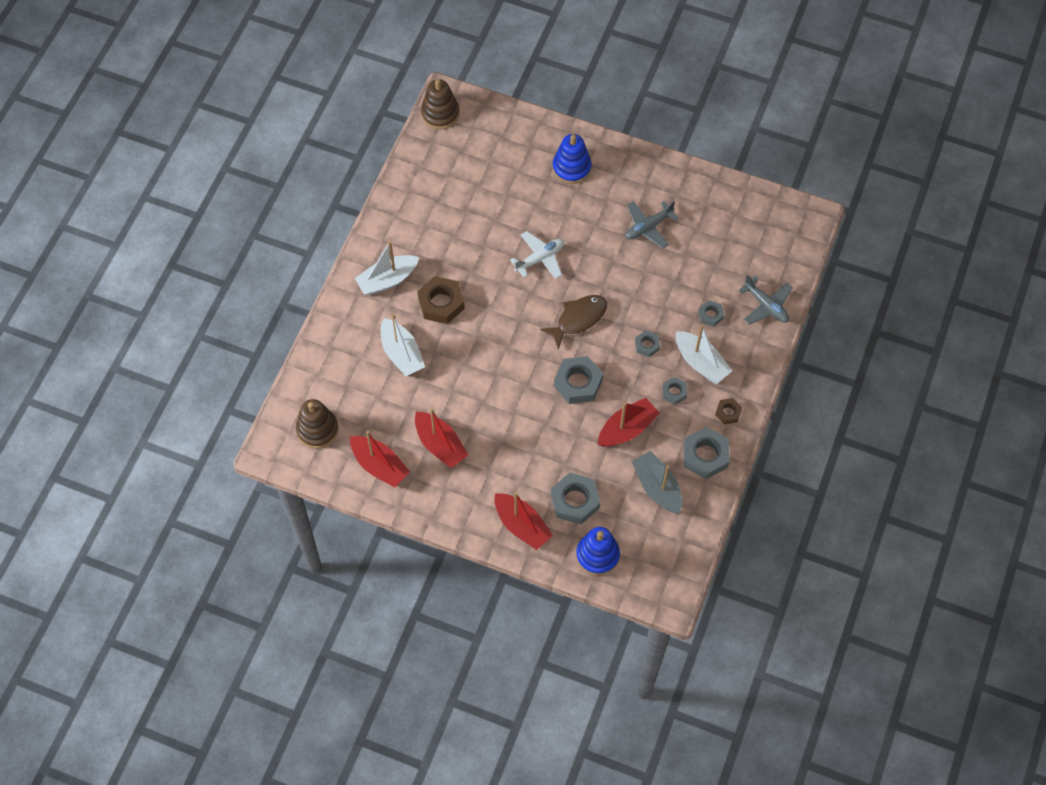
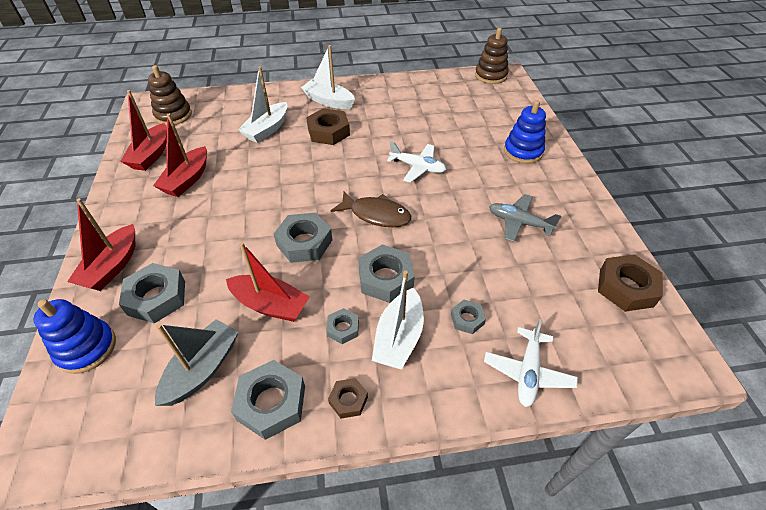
camera: 60 degrees right, 15 degrees down
(647, 345) = (385, 278): grey nut -> grey nut, size x1.84
(743, 205) = (626, 287): none -> brown nut
(766, 305) = (528, 372): grey plane -> white plane

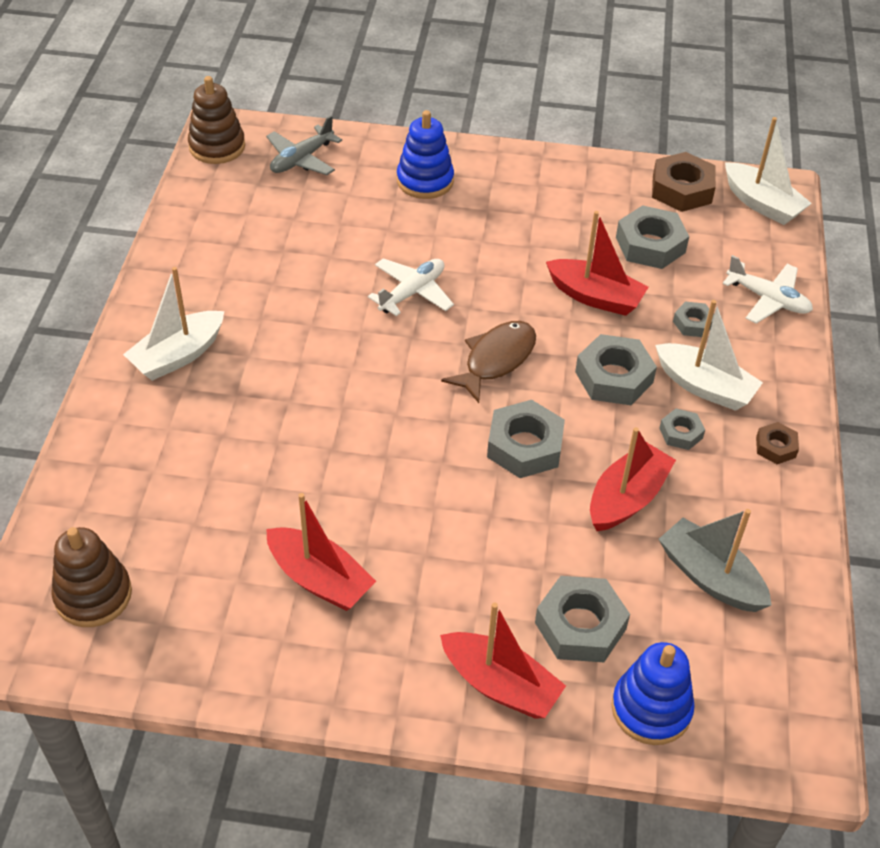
camera: 75 degrees left, 0 degrees up
(151, 155) = (218, 633): red boat -> red boat (595, 297)
(267, 129) = (222, 453): white boat -> white boat (762, 204)
(271, 403) = (767, 514): grey nut -> grey nut (650, 245)
(328, 132) = (272, 373): brown nut -> none
(519, 222) = (559, 232): grey plane -> grey plane (302, 159)

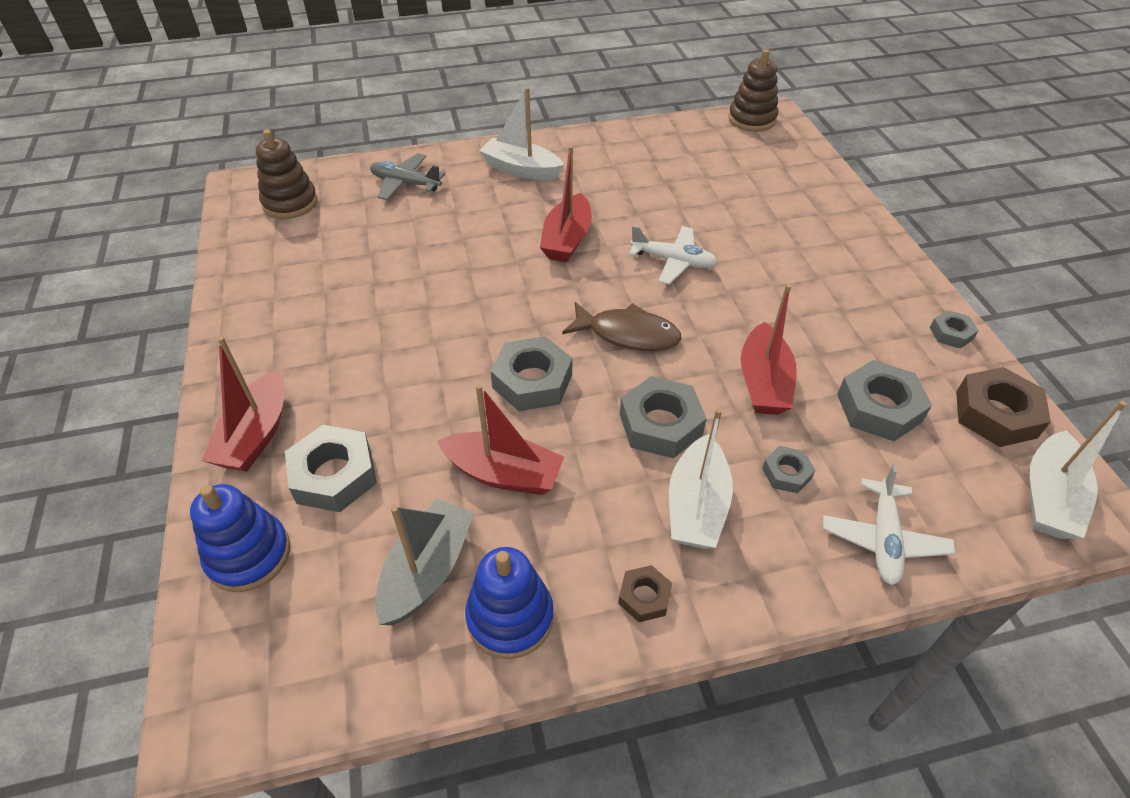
camera: 70 degrees right, 0 degrees up
(302, 159) = (778, 160): grey plane -> grey plane (405, 184)
(319, 579) = (336, 299): red boat -> red boat (567, 239)
(425, 181) = (819, 230): blue stacking toy -> blue stacking toy (510, 617)
(681, 433) = (615, 499): grey nut -> grey nut (951, 333)

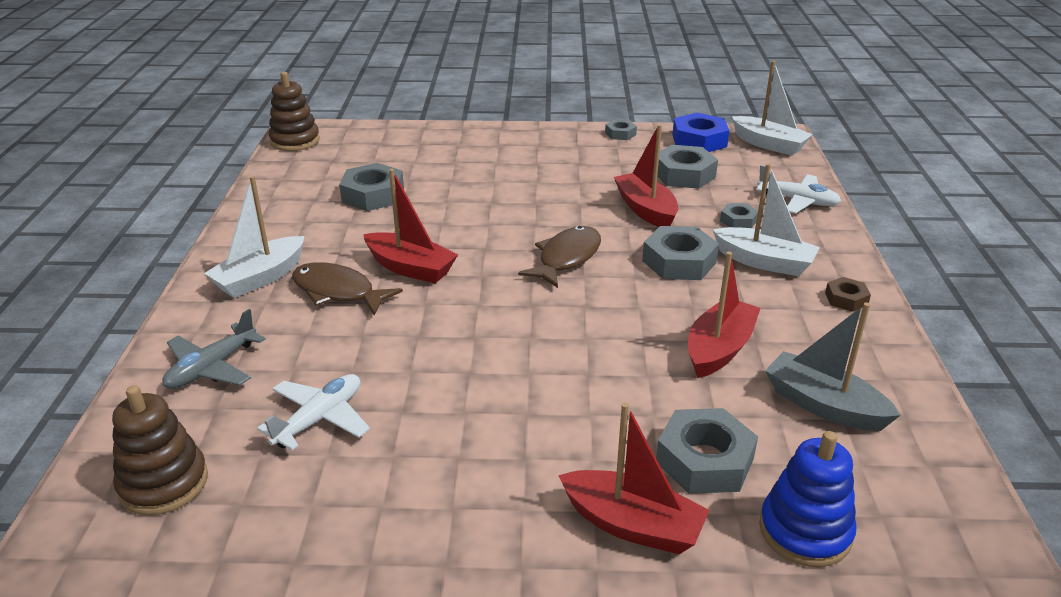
camera: 75 degrees left, 15 degrees down
(510, 617) = (868, 364): blue stacking toy -> none
(516, 211) = (338, 292): none -> brown fish
(532, 381) = (608, 318): grey nut -> grey nut (373, 195)
(673, 261) = (480, 219): white plane -> white plane (319, 419)
(763, 382) = (646, 210): red boat -> red boat turned 135 degrees counterclockwise
(996, 414) = (699, 140): brown nut -> blue nut

